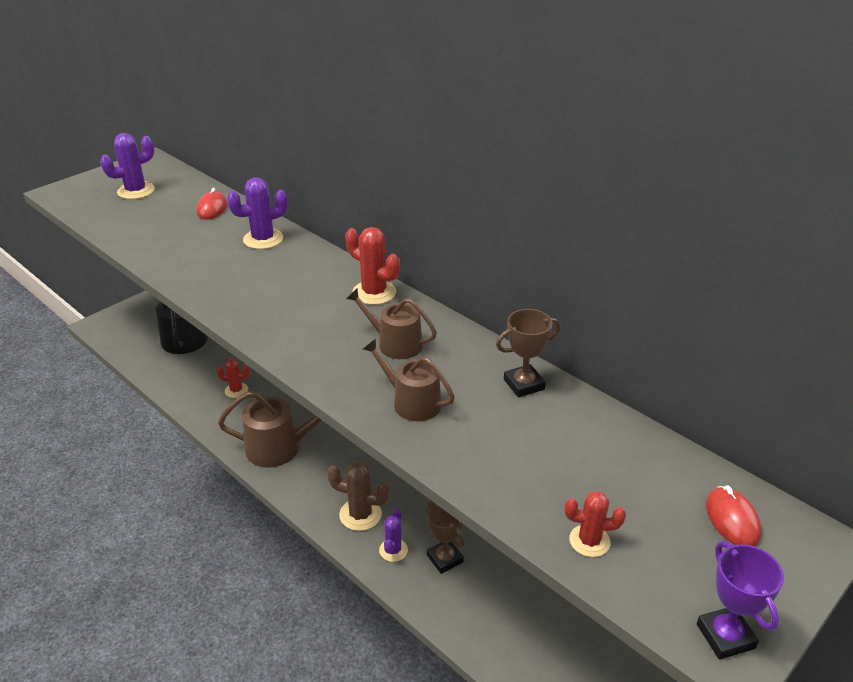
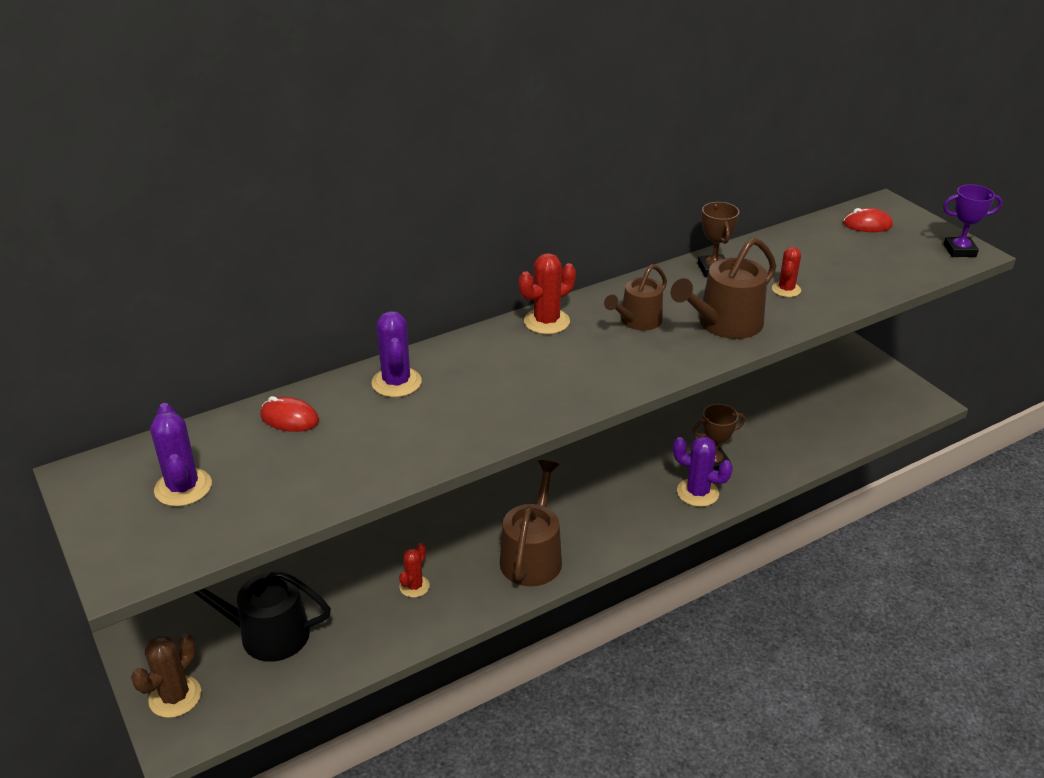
camera: 75 degrees left, 0 degrees up
(360, 514) = (648, 507): brown cactus -> brown cactus (175, 697)
(393, 550) = (697, 492): purple cactus -> purple cactus, size x1.54
(411, 402) = (724, 324): brown watering can -> brown watering can, size x1.52
(589, 541) = (885, 277): red cactus -> red cactus (786, 289)

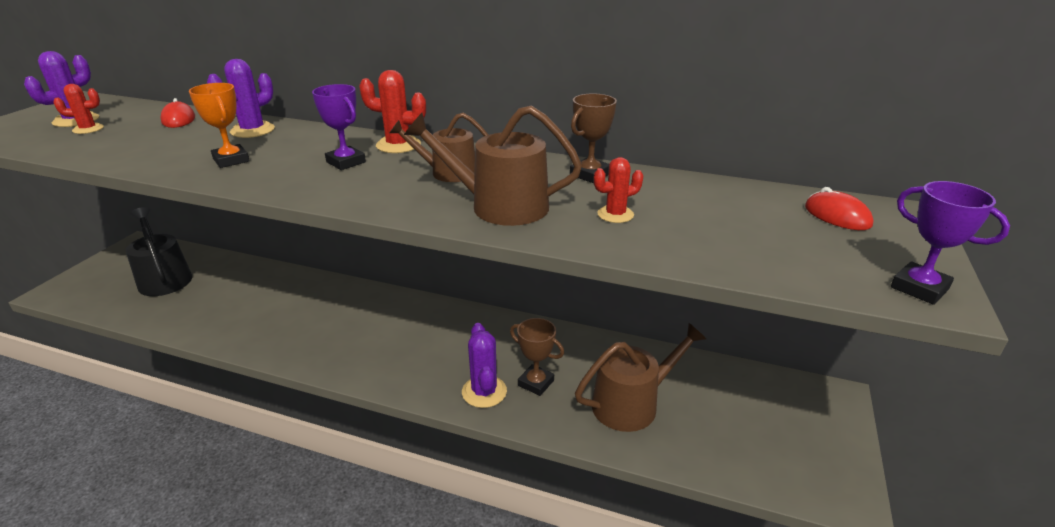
camera: 50 degrees right, 5 degrees down
(175, 697) = (91, 276): brown cactus -> none
(414, 586) = (247, 309): red cactus -> red cactus (88, 129)
(470, 413) = (231, 160): none -> orange trophy
(532, 556) = (320, 342): brown watering can -> brown watering can (631, 403)
(554, 358) = (346, 162): none -> purple trophy

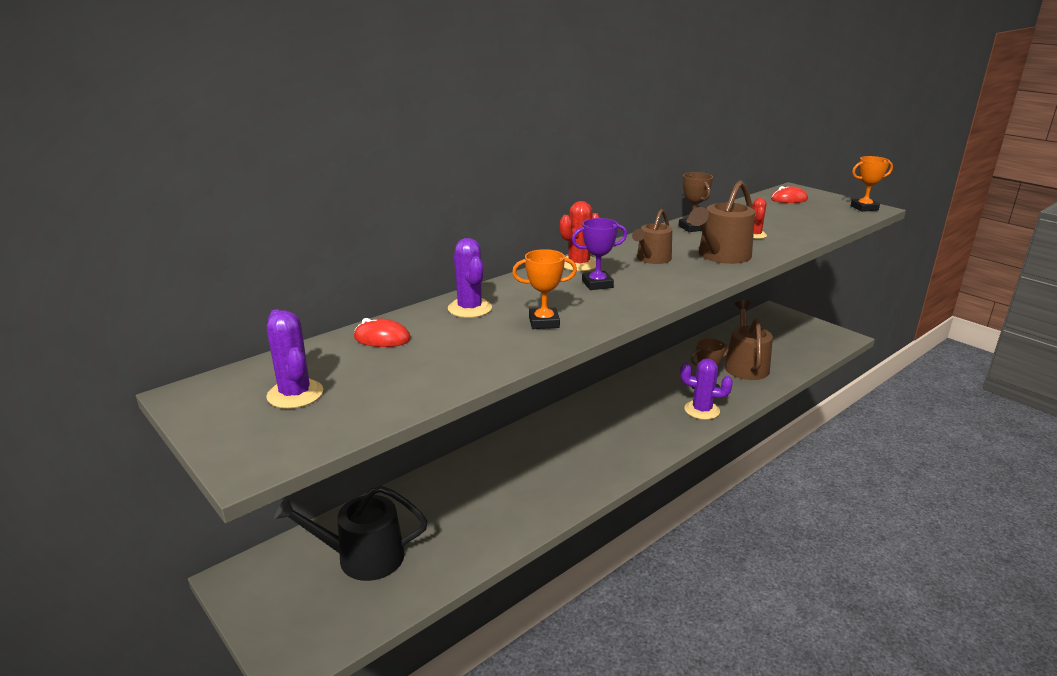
camera: 60 degrees left, 5 degrees down
(88, 129) = (346, 386): red cactus -> none
(919, 288) = (864, 208): purple trophy -> orange trophy

